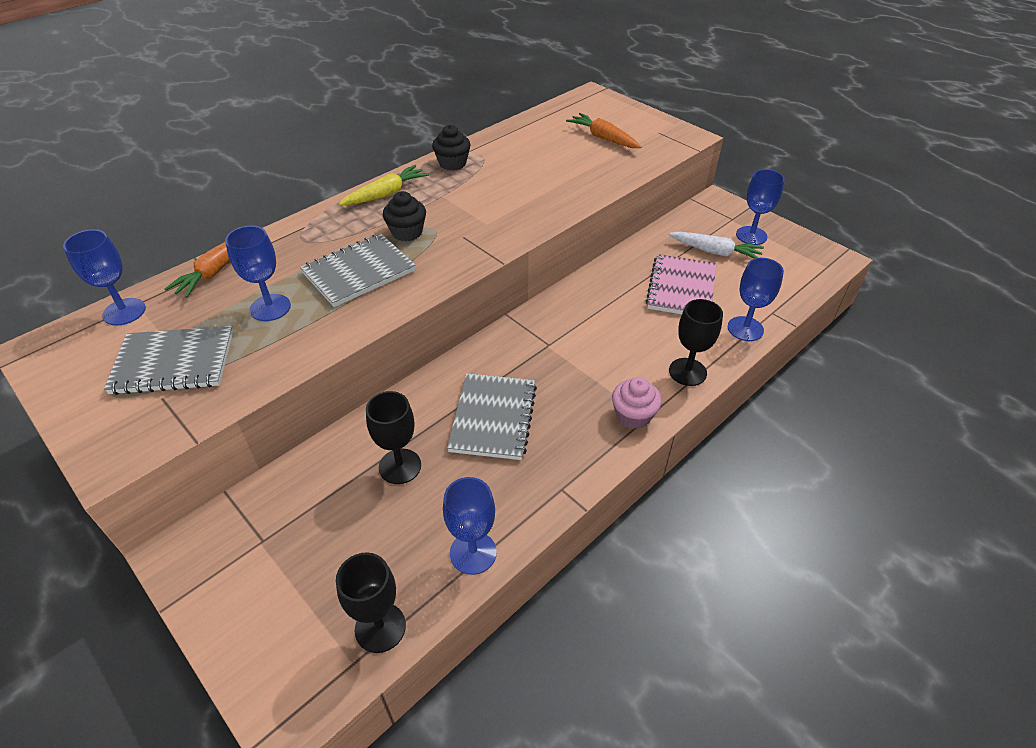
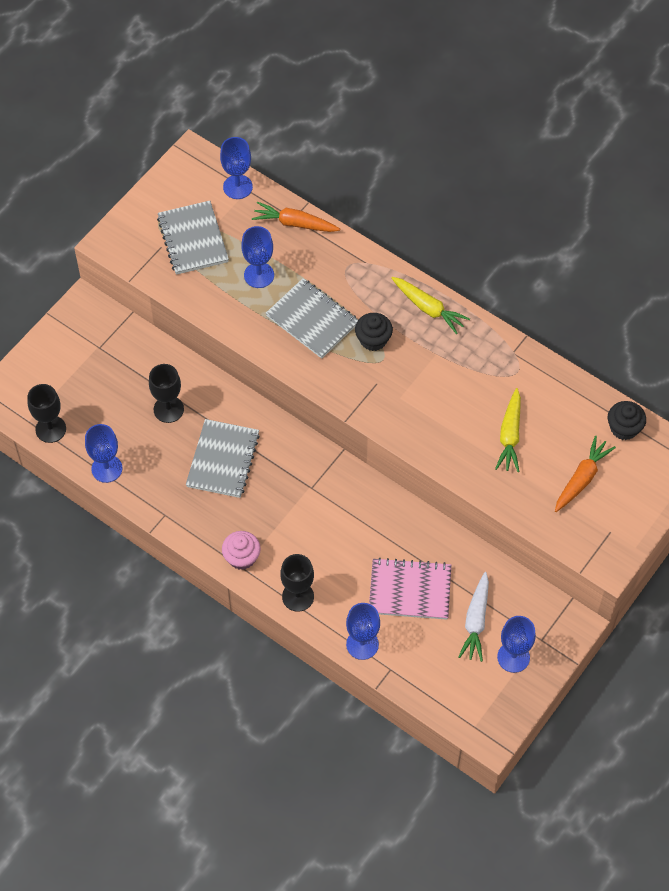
camera: 80 degrees right, 15 degrees up
(452, 163) = (495, 350): black cupcake -> black cupcake (624, 428)
(493, 418) = (223, 460): grey notebook -> grey notebook turned 75 degrees counterclockwise
(550, 167) = (510, 435): none -> yellow carrot

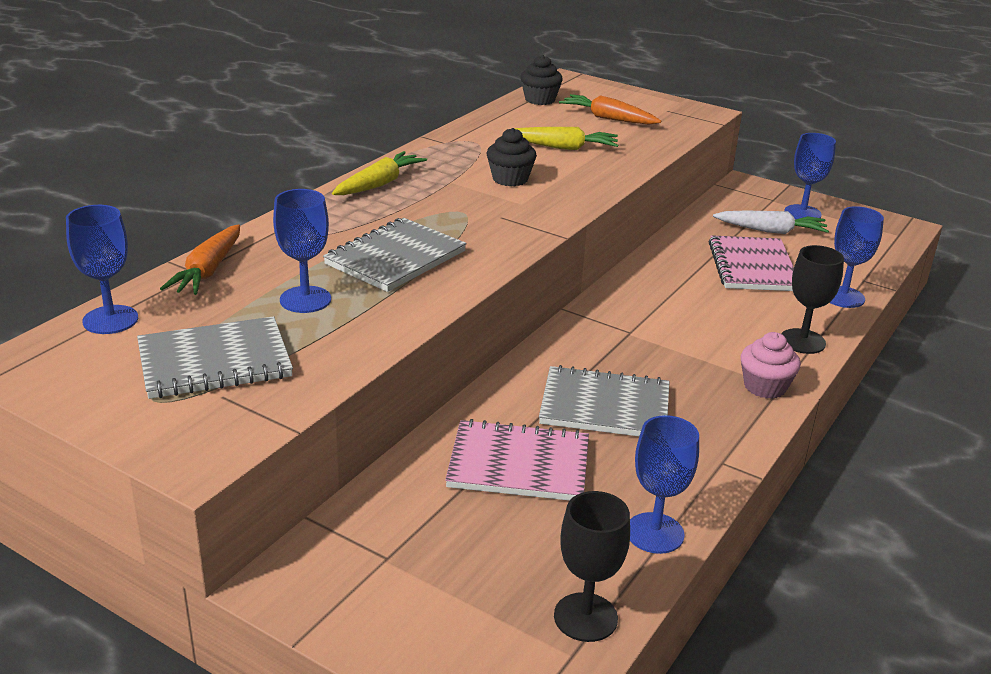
camera: 95 degrees left, 30 degrees down
(168, 409) = (518, 465): black goblet -> pink notebook
(373, 340) = (430, 217): black cupcake -> black cupcake (510, 179)

